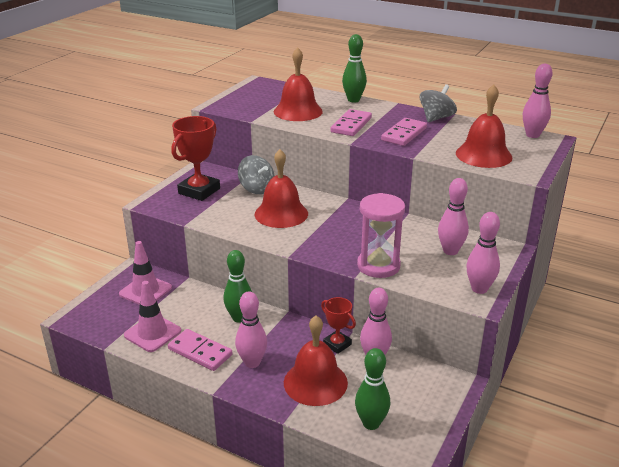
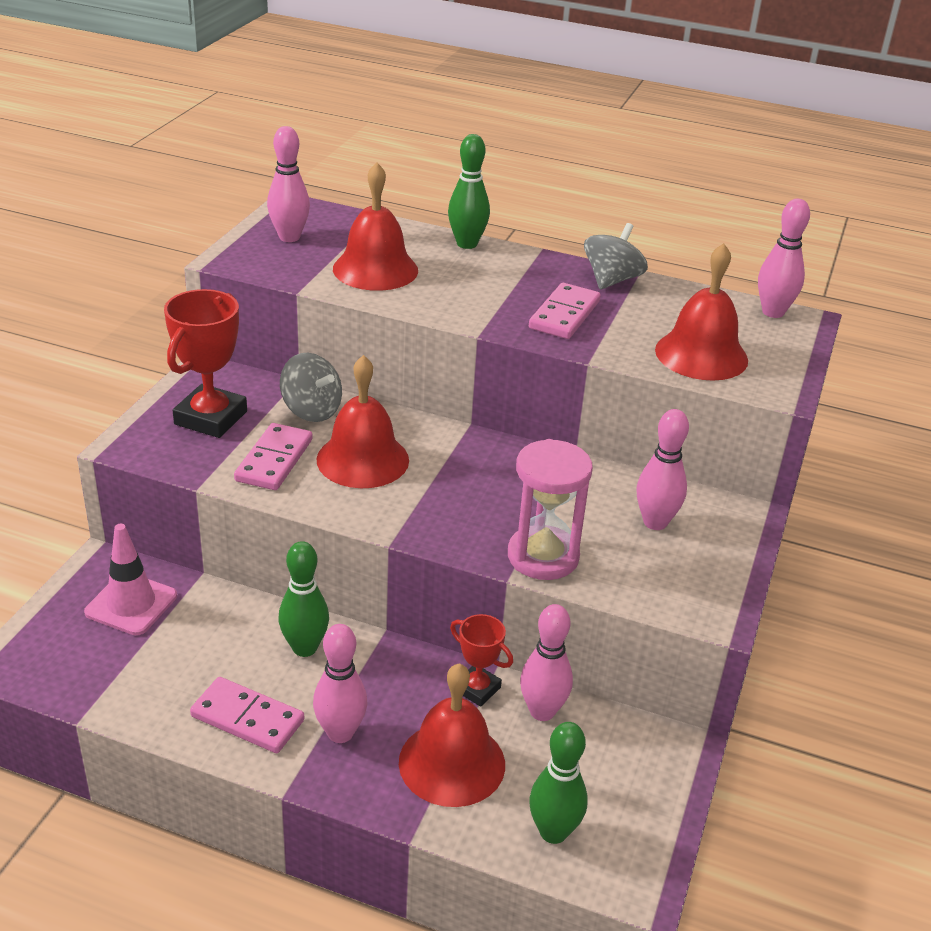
camera: 10 degrees left, 5 degrees up
(152, 333) = (158, 687): pink traffic cone -> none
(351, 125) = (472, 297): pink domino -> pink domino (274, 460)
(479, 289) = (711, 593): pink bowling pin -> pink bowling pin (289, 237)

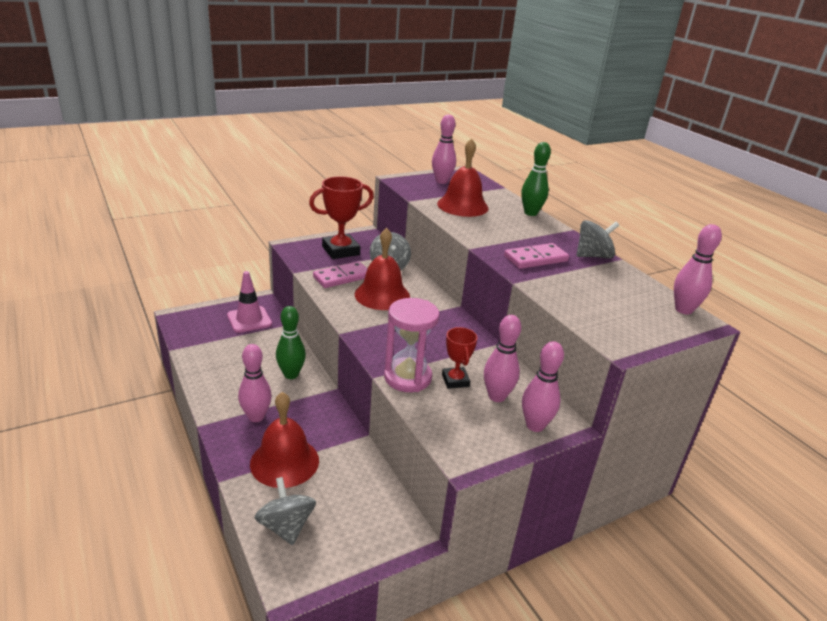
camera: 40 degrees right, 5 degrees down
(247, 718) = (229, 387): pink domino -> none
(477, 689) = (342, 438): red trophy -> red trophy (455, 380)
(542, 711) = (359, 469): pink bowling pin -> pink bowling pin (535, 425)
(553, 832) = (286, 526): green bowling pin -> grey spinning top
(701, 355) = (594, 308): red bell -> none

